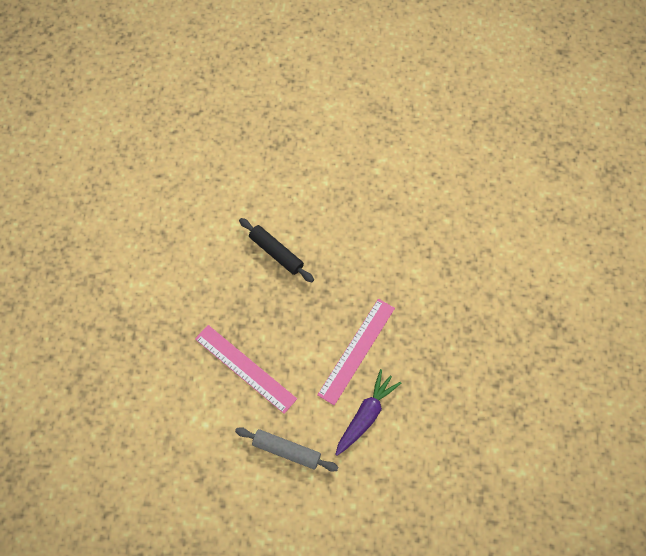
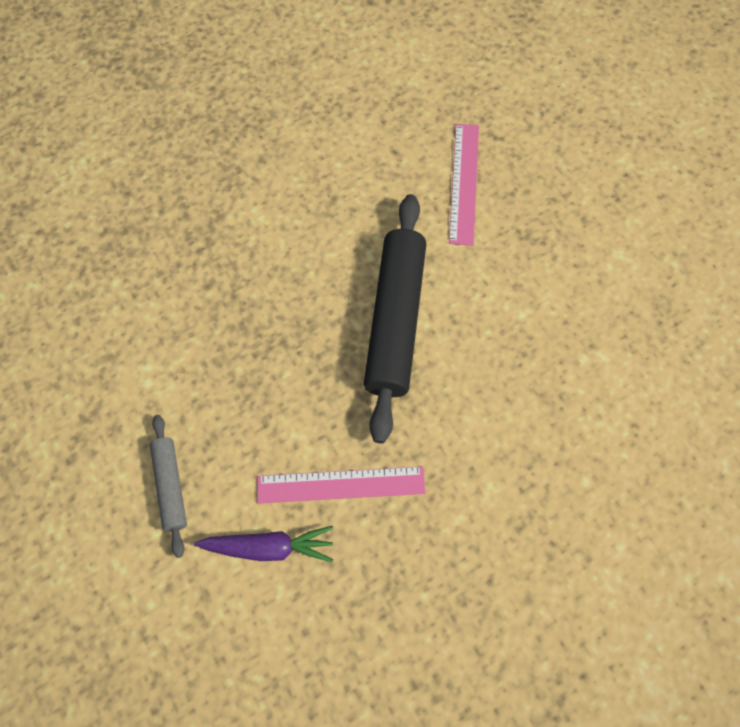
camera: 55 degrees right, 0 degrees up
(245, 368) = (237, 380): pink ruler -> pink ruler (464, 183)
(276, 253) = (395, 321): black rolling pin -> black rolling pin, size x1.98

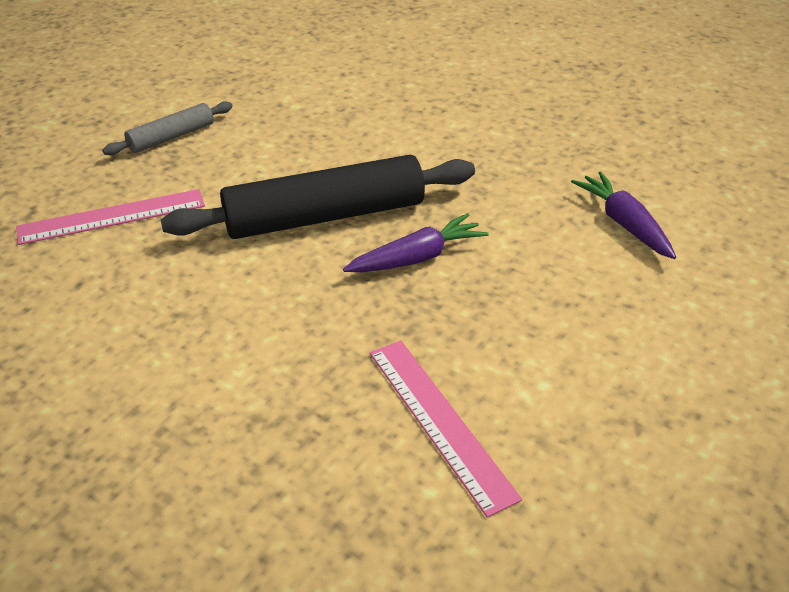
camera: 115 degrees left, 25 degrees down
(170, 486) = (637, 312): grey rolling pin -> grey rolling pin (171, 137)
(312, 364) = (417, 257): none -> purple carrot
(340, 485) = (526, 200): pink ruler -> pink ruler (439, 421)

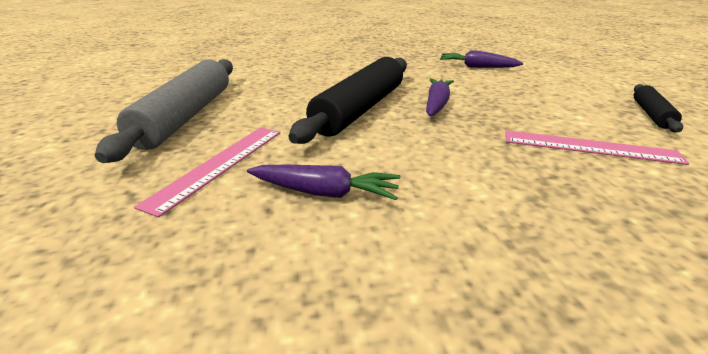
camera: 45 degrees left, 10 degrees down
(130, 296) = (325, 192): none -> purple carrot
(171, 137) = (187, 116): grey rolling pin -> grey rolling pin, size x1.98
(654, 450) = (651, 114): none -> black rolling pin

